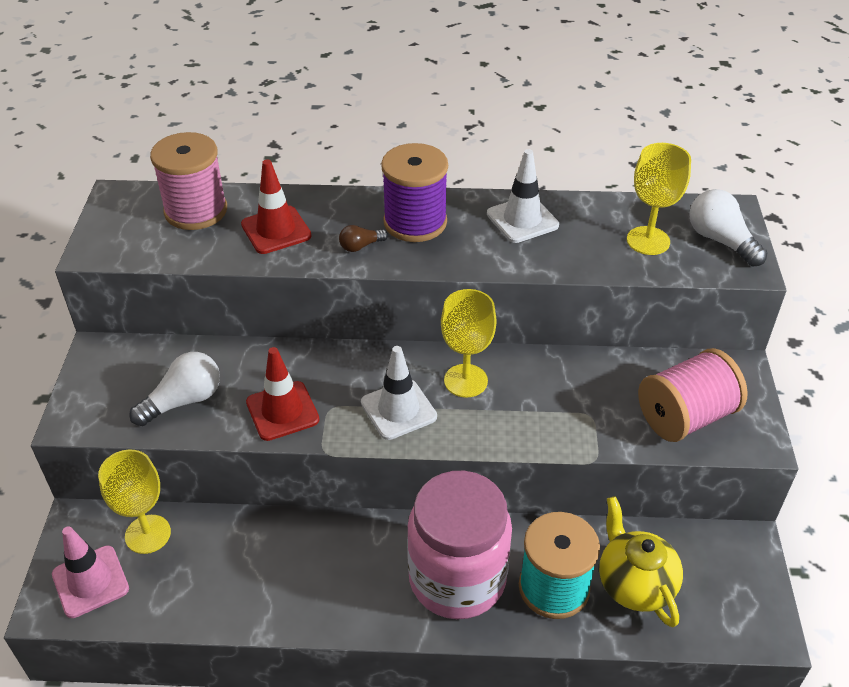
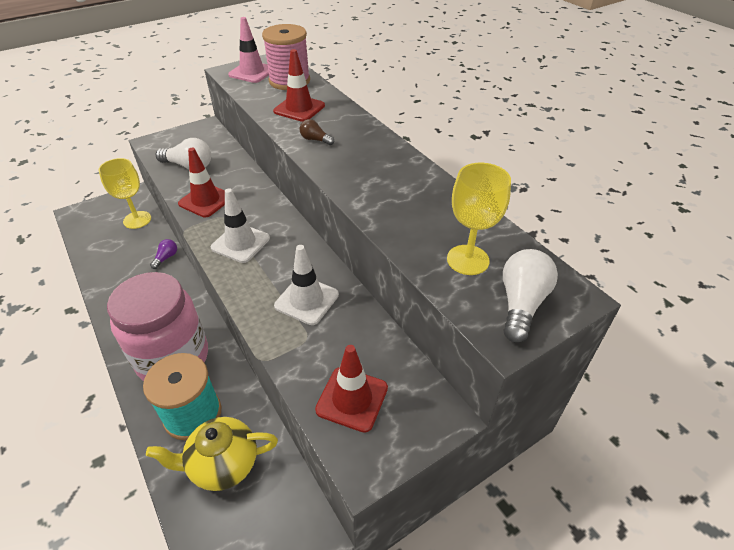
camera: 55 degrees right, 0 degrees up
(90, 581) = (97, 217): pink traffic cone -> pink traffic cone (252, 72)
(267, 527) = (166, 258): none -> purple light bulb
(415, 222) = (361, 149): purple spool -> none
(465, 381) = (290, 260): yellow goblet -> none
(522, 220) = (417, 189): white traffic cone -> white traffic cone (306, 300)
(634, 584) = (222, 464): yellow teapot -> yellow teapot turned 135 degrees counterclockwise
(685, 416) = (352, 399): pink spool -> red traffic cone

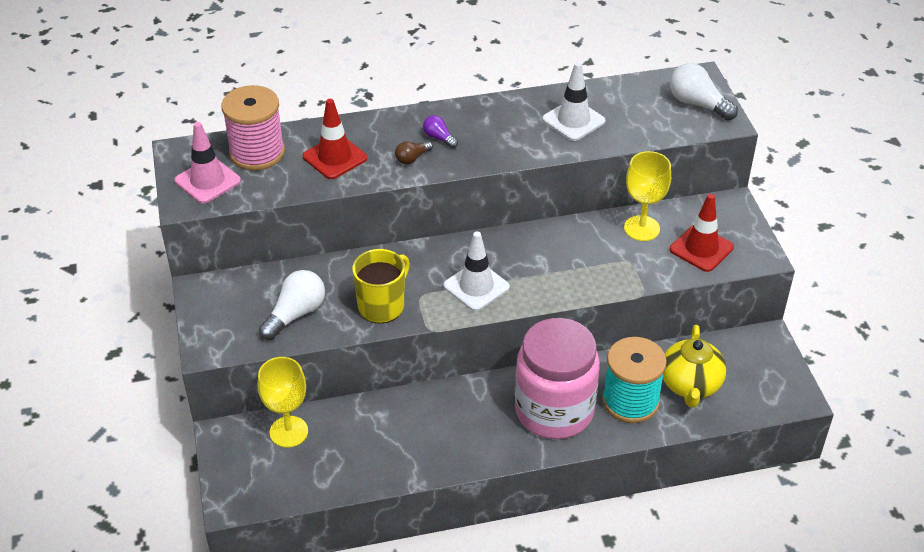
camera: 70 degrees left, 0 degrees up
(166, 258) = (387, 406): purple light bulb -> purple light bulb (439, 138)
(206, 200) = (382, 306): red traffic cone -> yellow mug
(306, 300) = (582, 253): white traffic cone -> white traffic cone (573, 120)
(468, 260) = (641, 114): yellow goblet -> yellow goblet (641, 228)

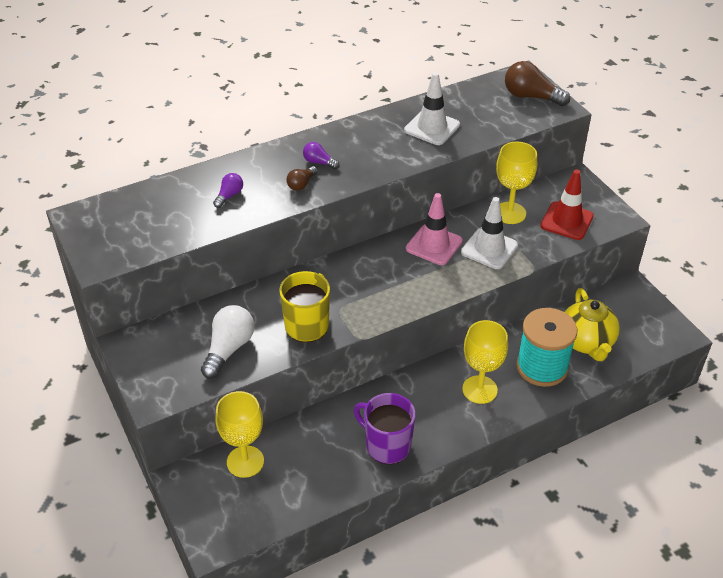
camera: 15 degrees left, 0 degrees up
(207, 181) = (114, 238): pink traffic cone -> pink traffic cone (434, 245)
(257, 153) = (153, 204): pink spool -> none
(335, 157) = (229, 196): red traffic cone -> purple light bulb
(436, 447) = (387, 445): none -> purple mug
(476, 286) = (386, 291): white traffic cone -> white traffic cone (489, 249)
(554, 411) = (479, 389): pink jar -> yellow goblet
(697, 104) = (531, 97): white light bulb -> brown light bulb

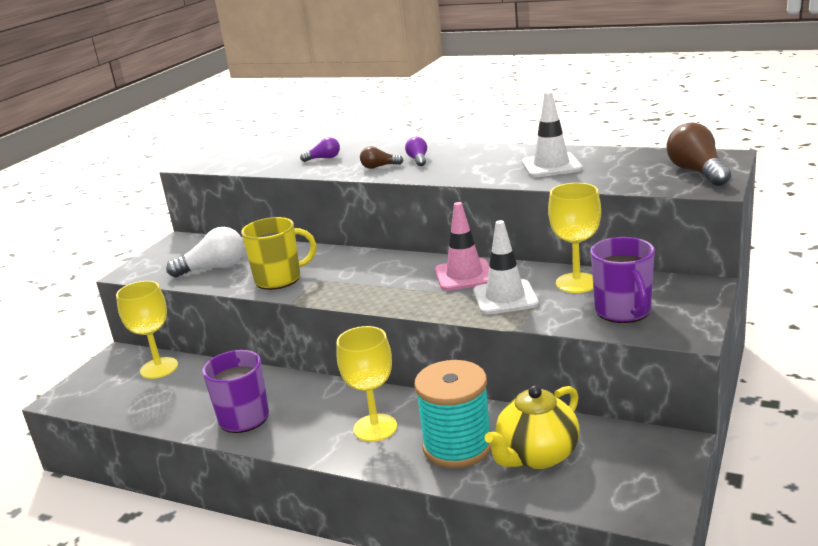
camera: 55 degrees right, 20 degrees down
(566, 221) = (623, 311): red traffic cone -> purple mug

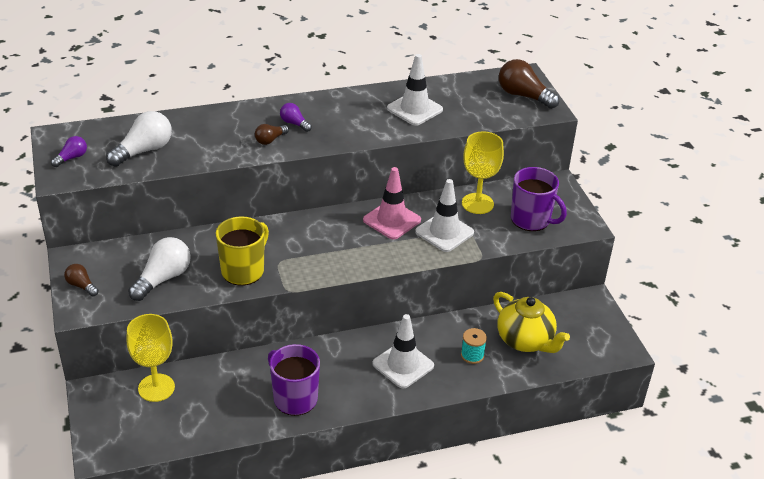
camera: 45 degrees left, 15 degrees up
(156, 258) = (81, 286): none -> brown light bulb
(272, 159) = (144, 151): none -> white light bulb
(324, 158) = (199, 139): purple light bulb -> purple light bulb (72, 158)
(375, 428) = (403, 365): yellow goblet -> white traffic cone
(457, 446) = (472, 355): turquoise spool -> turquoise spool, size x0.45
(537, 456) = (525, 341): yellow teapot -> yellow teapot turned 45 degrees counterclockwise

